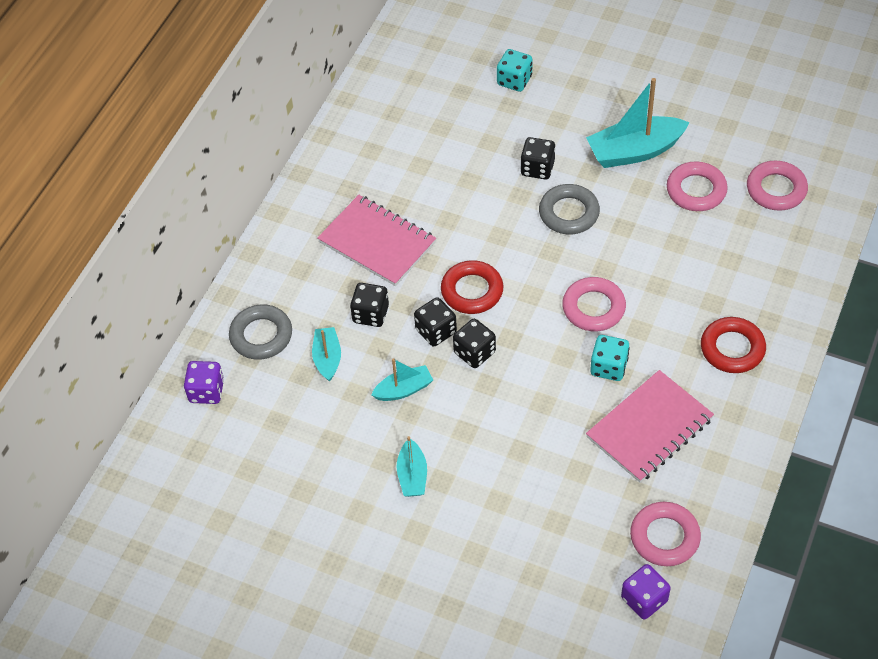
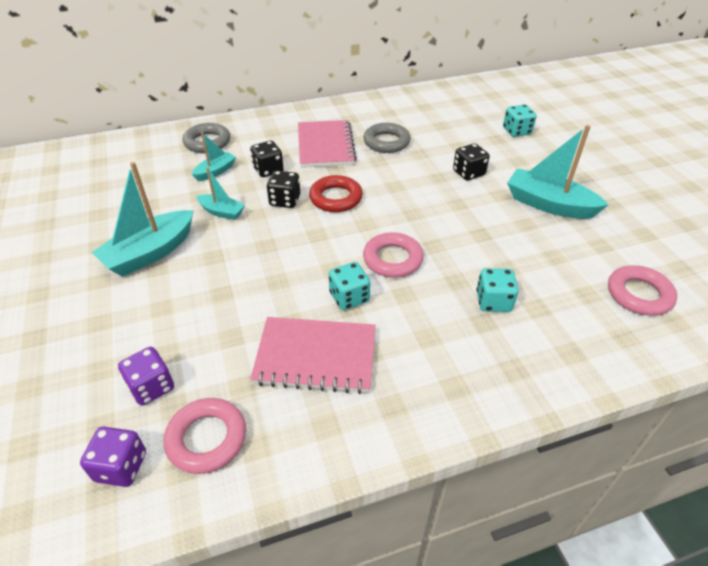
camera: 45 degrees right, 10 degrees down
(206, 391) = (146, 145): purple dice -> purple dice (151, 387)
(412, 475) = (150, 253): turquoise boat -> turquoise boat, size x1.82
(474, 352) = (286, 225): black dice -> none
(569, 213) = (455, 204): grey ring -> grey ring (386, 142)
(696, 190) = (566, 251): pink ring -> none
(700, 280) = (493, 301): none -> turquoise dice
(732, 349) = (455, 362): red ring -> none

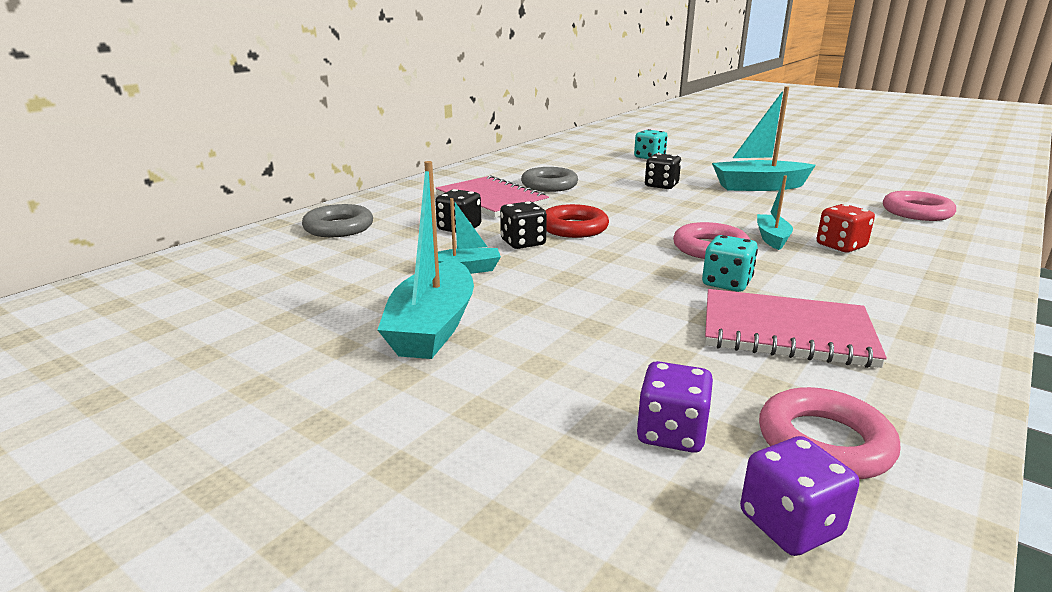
camera: 35 degrees left, 20 degrees down
(215, 171) = (394, 244): turquoise boat -> turquoise boat (772, 238)
(316, 357) = (786, 332): pink notebook -> pink notebook turned 45 degrees clockwise
(493, 301) = (840, 246): turquoise dice -> red dice

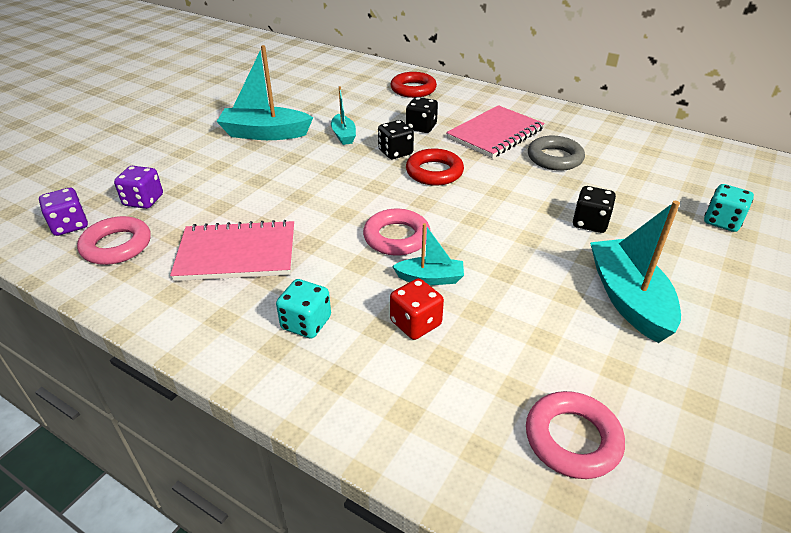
camera: 85 degrees right, 15 degrees up
(339, 227) = (413, 89): grey ring -> red ring
(726, 283) = (321, 237): turquoise dice -> turquoise dice (306, 323)
(786, 332) = (237, 253): pink notebook -> pink notebook turned 75 degrees clockwise

